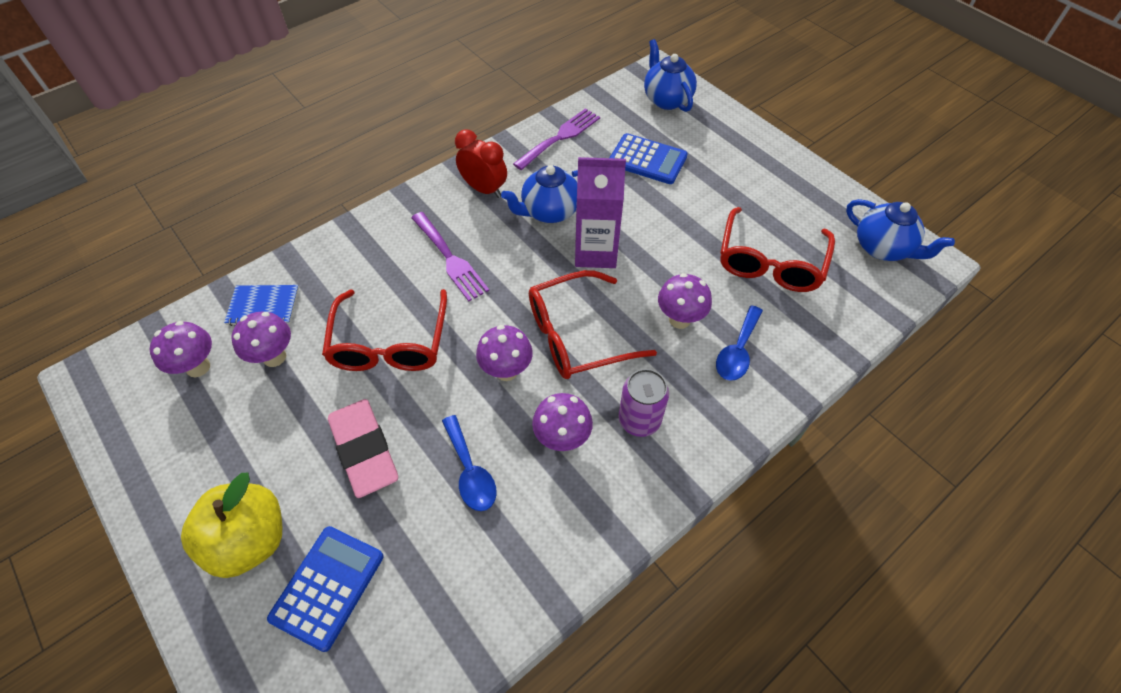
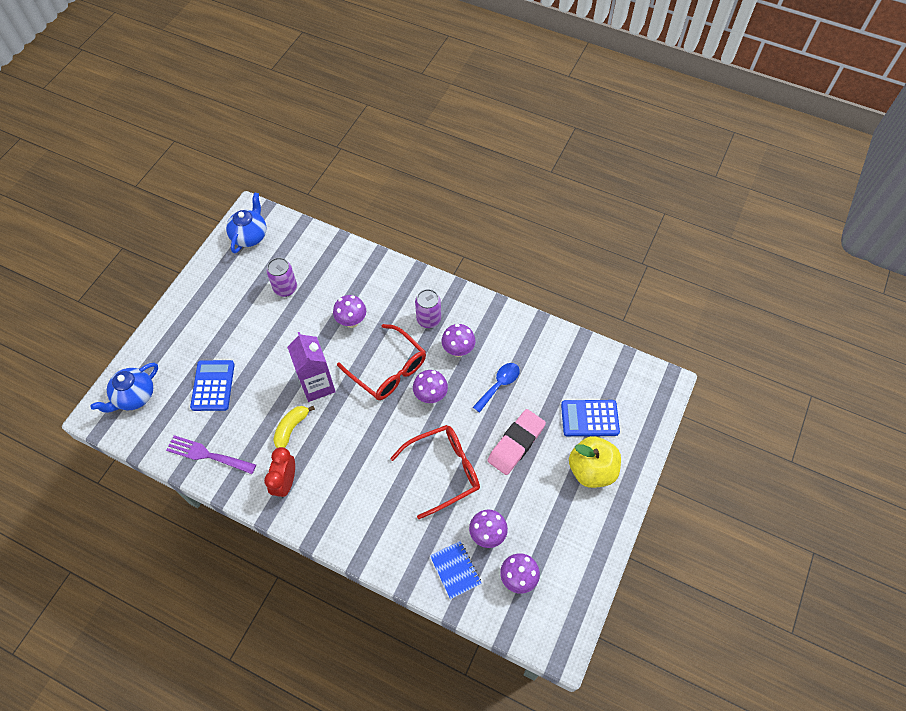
camera: 115 degrees left, 5 degrees up
(450, 259) = (361, 471): purple fork -> none
(549, 211) = (291, 428): blue teapot -> yellow banana
(737, 351) = (361, 288): blue spoon -> none
(770, 262) = (285, 288): red glasses -> purple can

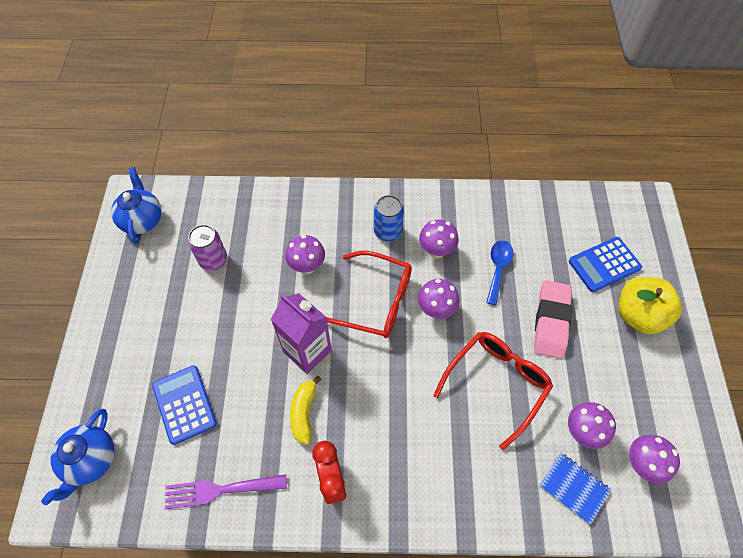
camera: 25 degrees left, 0 degrees up
(428, 319) = (387, 232): purple can -> blue can

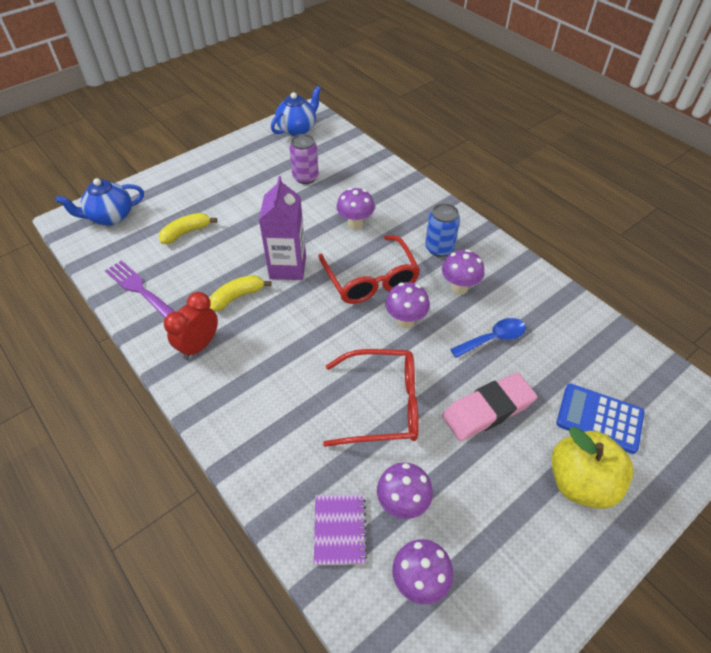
camera: 50 degrees right, 10 degrees down
(184, 404) = (186, 233): blue calculator -> yellow banana
(573, 488) = (339, 530): blue notebook -> purple notebook

